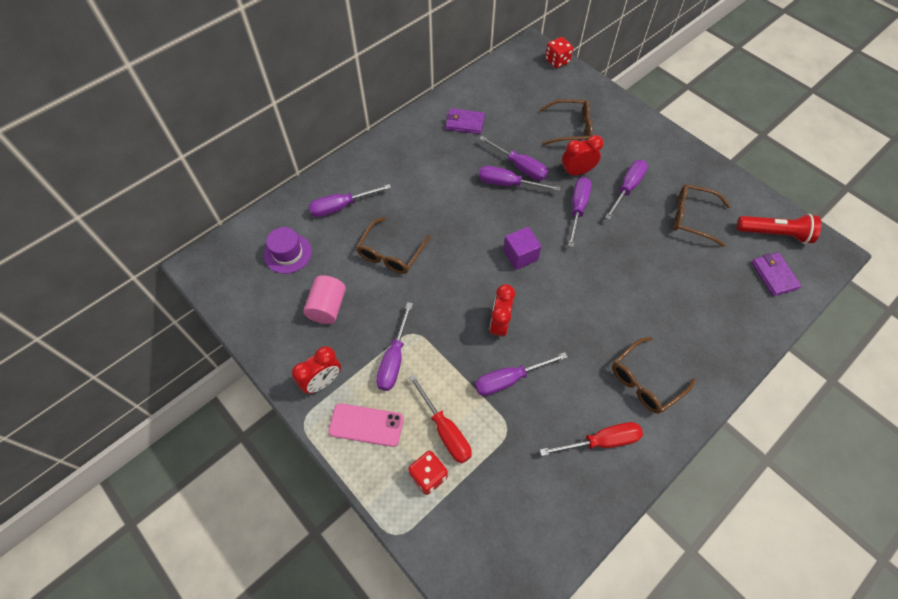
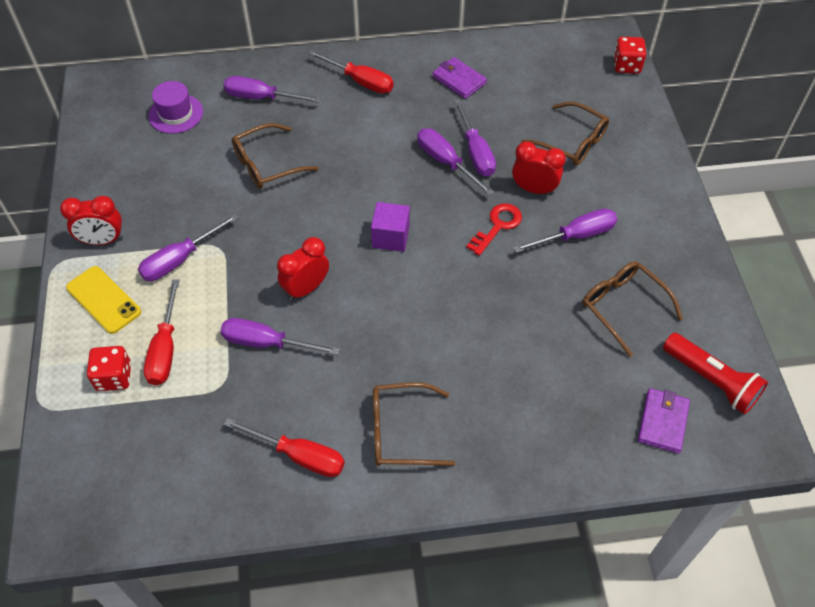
camera: 35 degrees right, 5 degrees down
(327, 307) = (166, 180): pink cylinder -> none
(366, 425) = (104, 300): pink phone -> yellow phone
(400, 158) = (360, 81): none -> red screwdriver
(577, 209) = (497, 226): purple screwdriver -> red key

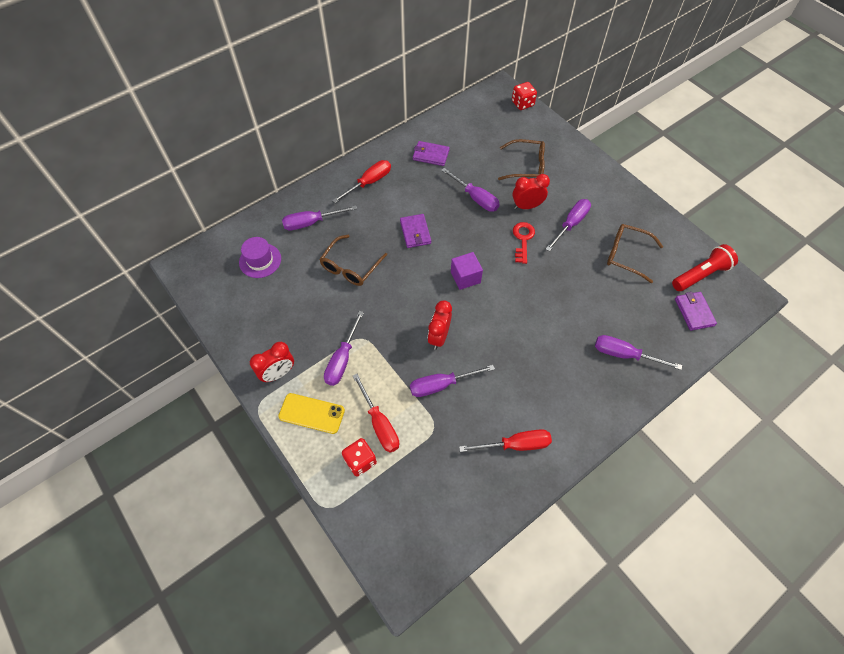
camera: 30 degrees left, 5 degrees up
(360, 81) = (369, 182): red screwdriver -> red screwdriver turned 45 degrees counterclockwise
(371, 159) = (415, 232): none -> purple wallet
(400, 431) = (562, 396): brown glasses -> none
(446, 162) = (462, 213): purple screwdriver -> purple screwdriver (624, 355)
(711, 380) = (700, 275): red flashlight -> red flashlight turned 45 degrees counterclockwise

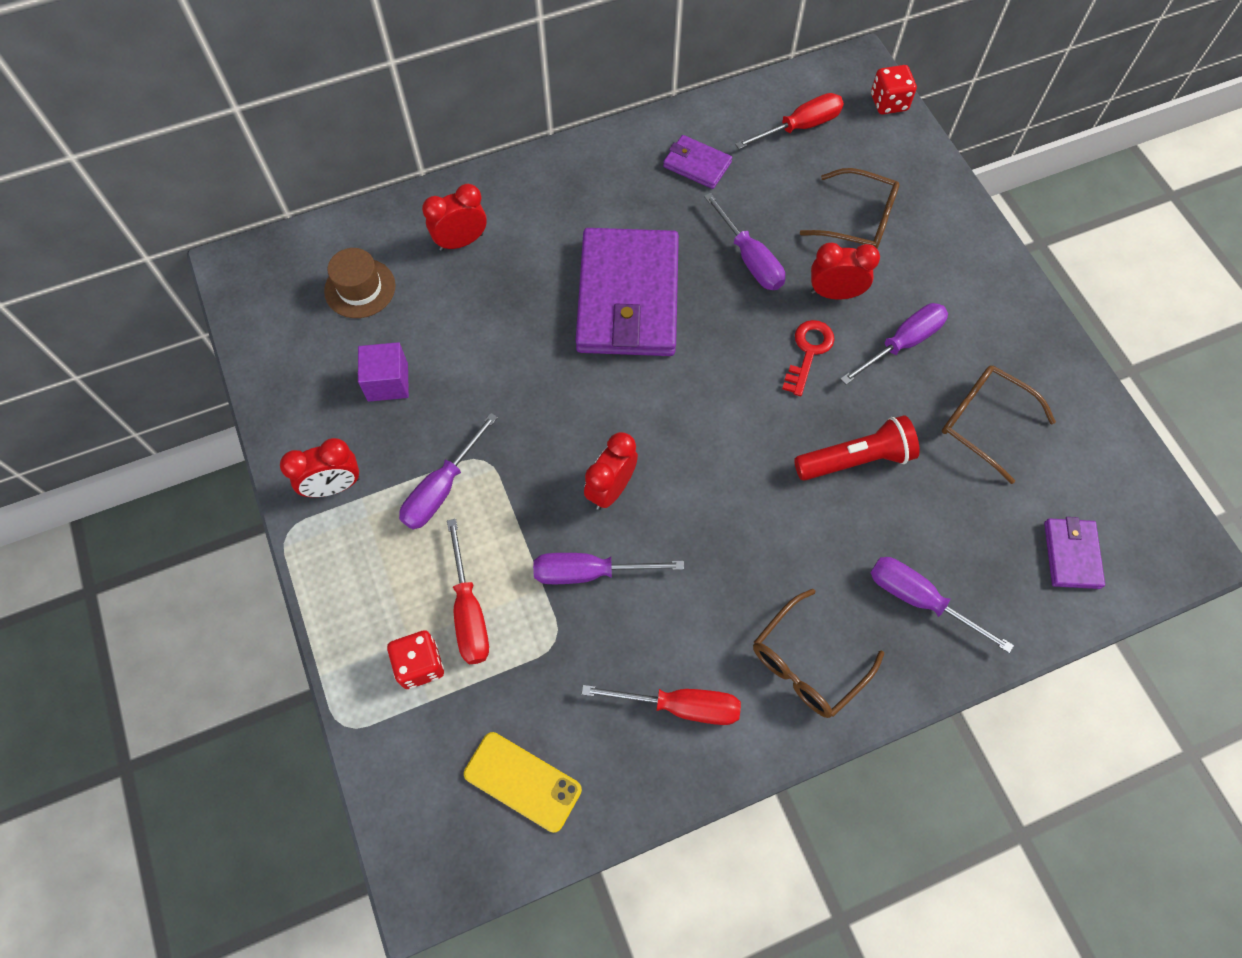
camera: 15 degrees right, 5 degrees up
(260, 260) = (360, 288): purple hat -> brown hat
(311, 223) = (461, 242): purple screwdriver -> red clock
(311, 413) = (367, 566): yellow phone -> yellow phone (522, 781)
(350, 267) = (502, 333): brown glasses -> brown glasses (807, 664)
(369, 182) = (577, 192): red screwdriver -> red screwdriver (800, 127)
(415, 232) = (628, 297): purple wallet -> purple wallet, size x2.23
(465, 277) = (688, 396): purple cube -> purple cube (388, 382)
(700, 275) = (1107, 490): red flashlight -> red flashlight (856, 459)

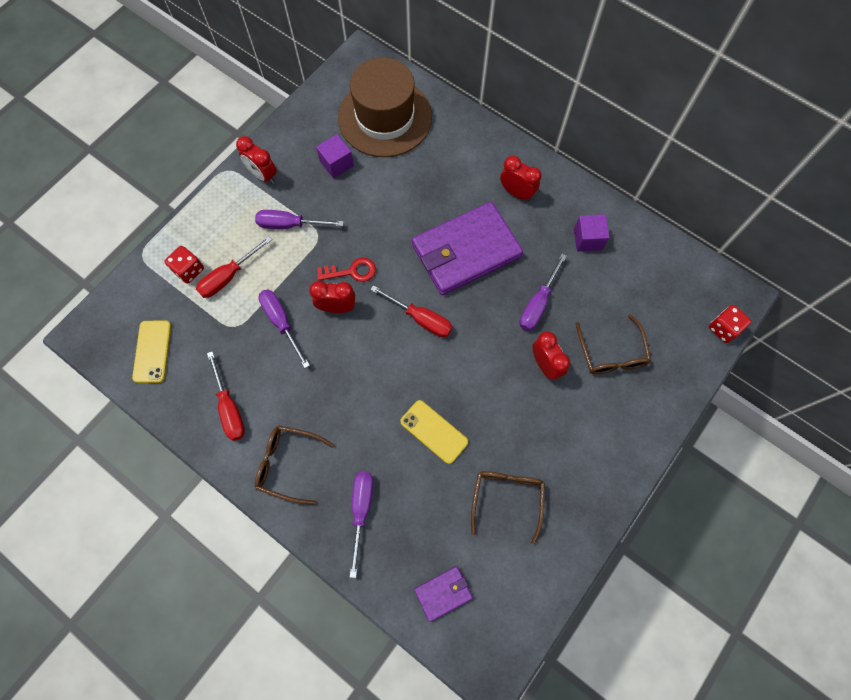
camera: 60 degrees right, 5 degrees up
(360, 288) = (385, 117): brown hat -> brown hat, size x2.13
(461, 242) = (446, 147): red clock -> red clock (516, 193)
(697, 164) = (588, 239): purple wallet -> purple cube
(800, 127) = (661, 283): red screwdriver -> red screwdriver (420, 318)
(808, 352) = (492, 369): red key -> red key (351, 271)
(856, 459) = (434, 431): red flashlight -> yellow phone
(902, 343) = (534, 422): purple screwdriver -> none

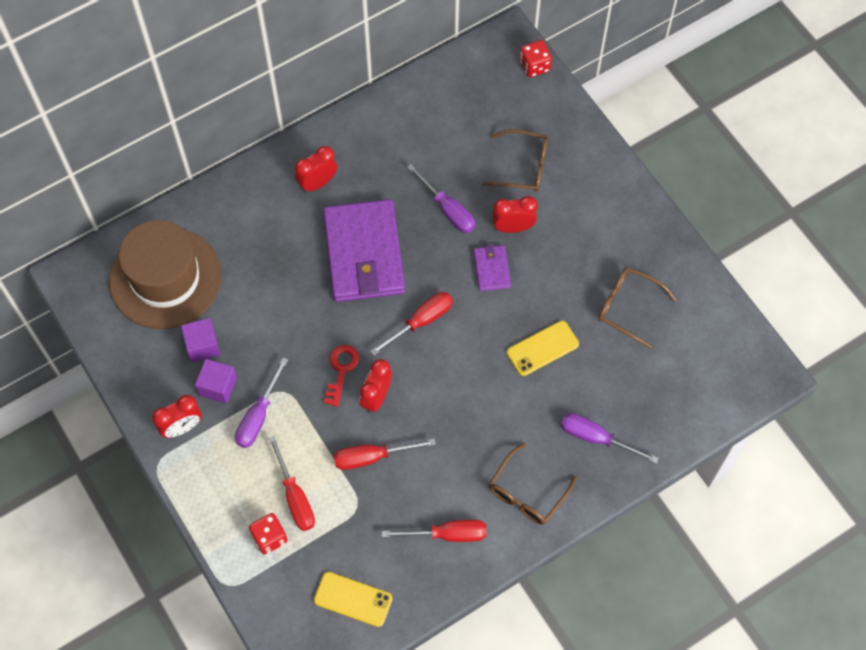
camera: 70 degrees left, 5 degrees down
(281, 322) = (372, 457): purple screwdriver -> red screwdriver
(443, 593) = (694, 391): purple wallet -> purple wallet (492, 269)
(588, 239) = (397, 140): purple cube -> purple cube (218, 386)

